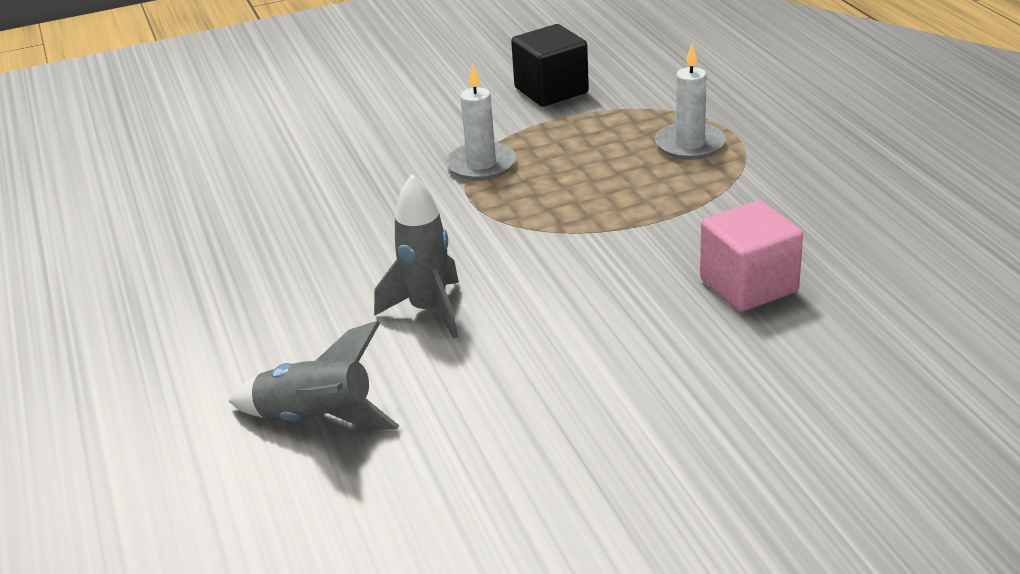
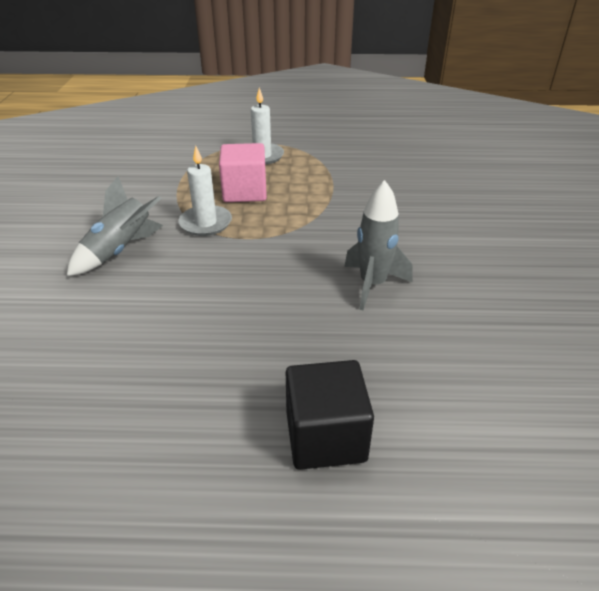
camera: 70 degrees left, 5 degrees up
(317, 419) = (482, 365): grey rocket -> grey rocket (120, 250)
(551, 90) = (141, 177): black cube -> black cube (325, 436)
(748, 285) = (417, 178): pink cube -> pink cube (244, 192)

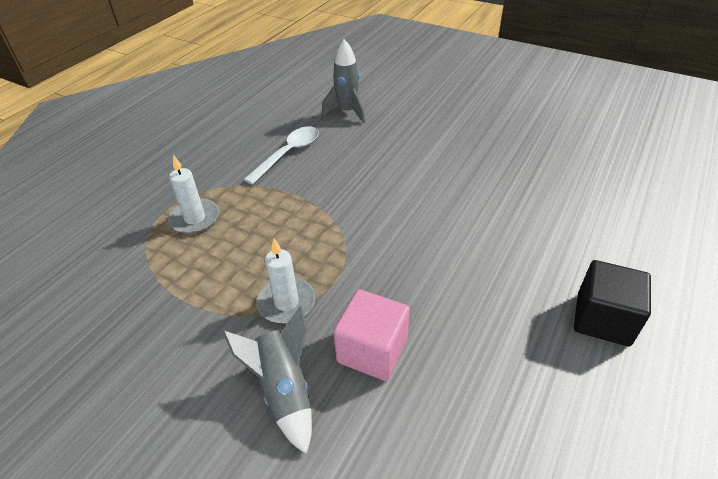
camera: 60 degrees left, 5 degrees up
(244, 192) = (253, 255): pink cube -> pink cube (372, 350)
(372, 285) = (453, 229): grey rocket -> grey rocket (347, 112)
(381, 165) = (288, 154): none -> white spoon

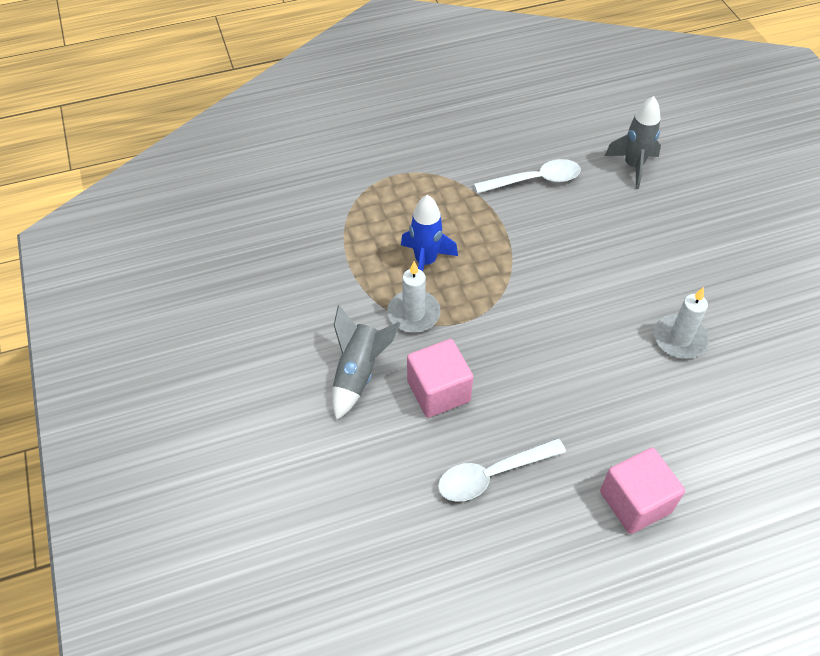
camera: 40 degrees right, 10 degrees up
(195, 218) = (408, 197): white candle -> white candle (679, 339)
(257, 256) = (425, 262): none -> blue rocket
(489, 386) = (492, 475): none -> white spoon
(603, 319) = (635, 502): black cube -> pink cube

